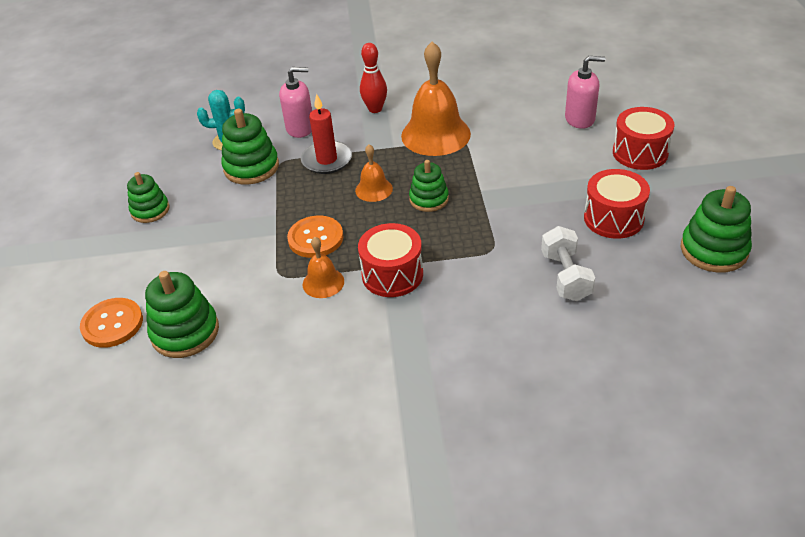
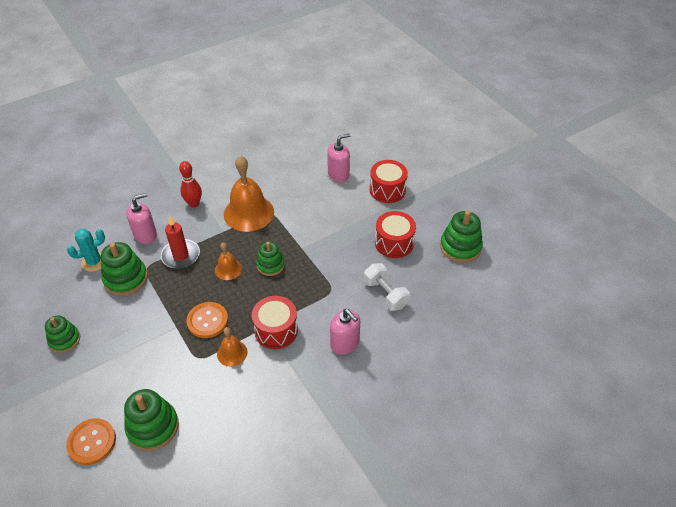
camera: 30 degrees left, 5 degrees up
(474, 318) = (345, 343): none -> pink soap dispenser

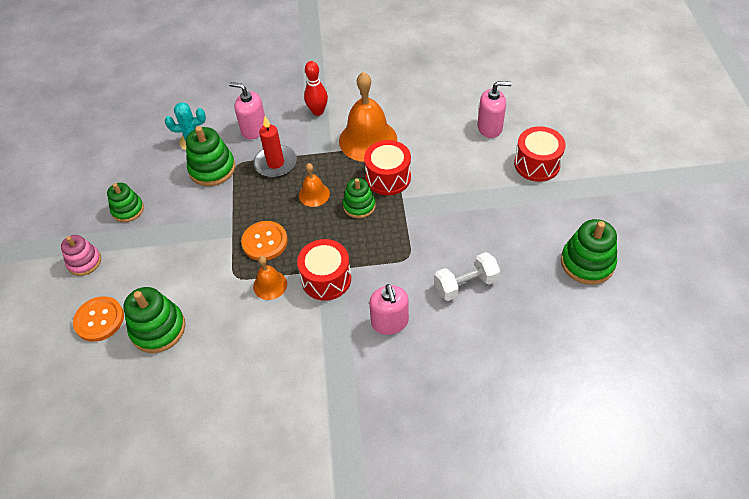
camera: 30 degrees right, 5 degrees up
(47, 399) = (84, 262): none -> pink stacking toy
(145, 235) = (254, 129): pink soap dispenser -> pink soap dispenser turned 150 degrees counterclockwise
(385, 294) = (466, 284): white dumbbell -> white dumbbell turned 75 degrees clockwise
(394, 243) = (509, 229): red drum -> red drum (388, 177)

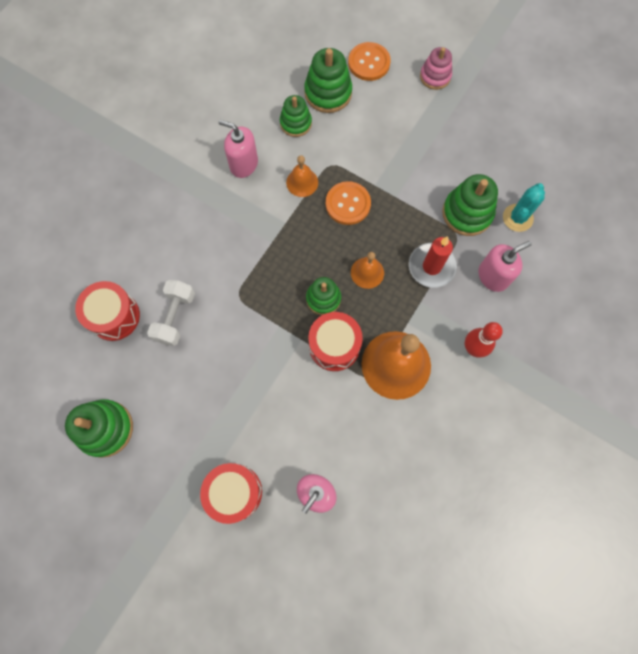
camera: 125 degrees right, 20 degrees up
(128, 210) = (469, 128): green stacking toy -> green stacking toy (295, 123)
(326, 279) = (272, 223): red drum -> red drum (114, 316)
(390, 322) = (195, 239): pink soap dispenser -> pink soap dispenser (243, 164)

